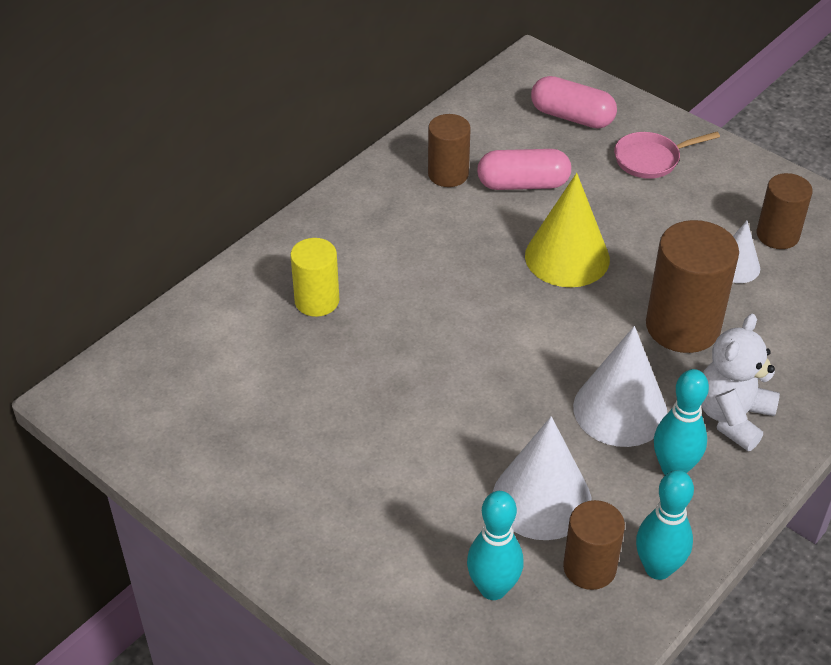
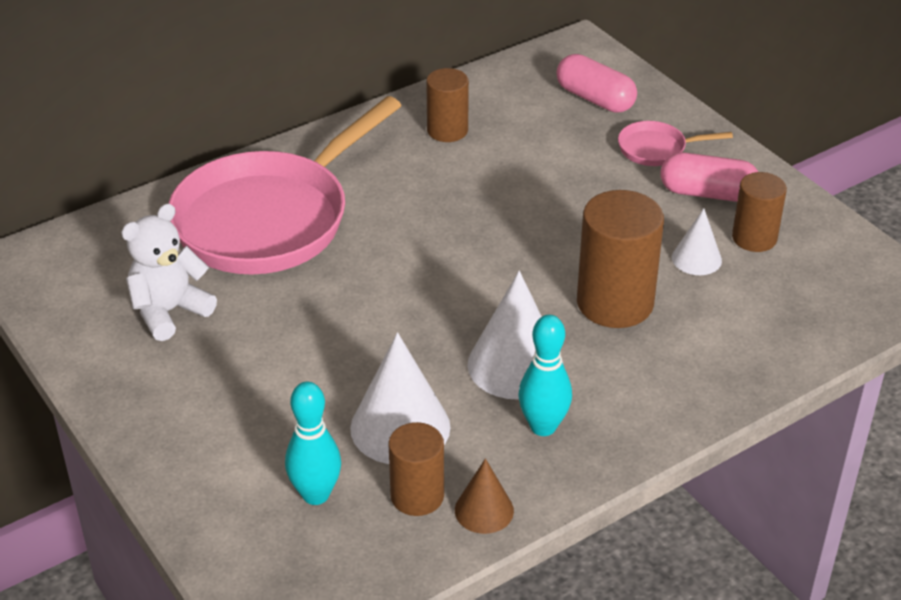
camera: 15 degrees right, 5 degrees down
(317, 301) = (269, 219): yellow cylinder -> pink pan
(523, 184) = (516, 151): pink capsule -> pink capsule (707, 193)
(567, 257) = (529, 222): yellow cone -> none
(658, 568) = (484, 510): turquoise bowling pin -> brown cone
(732, 417) = (625, 392): white teddy bear -> white teddy bear (169, 311)

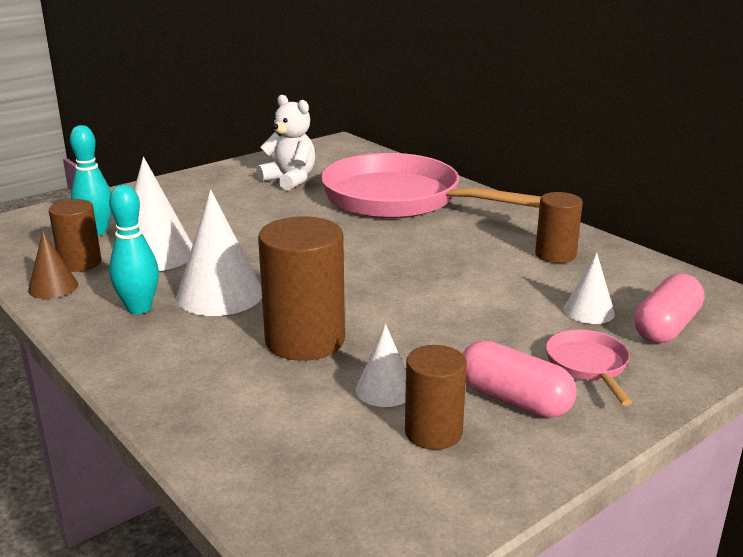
camera: 85 degrees right, 15 degrees down
(565, 132) = (589, 311): none -> white cone
(707, 193) = (514, 400): pink capsule -> pink capsule turned 60 degrees counterclockwise

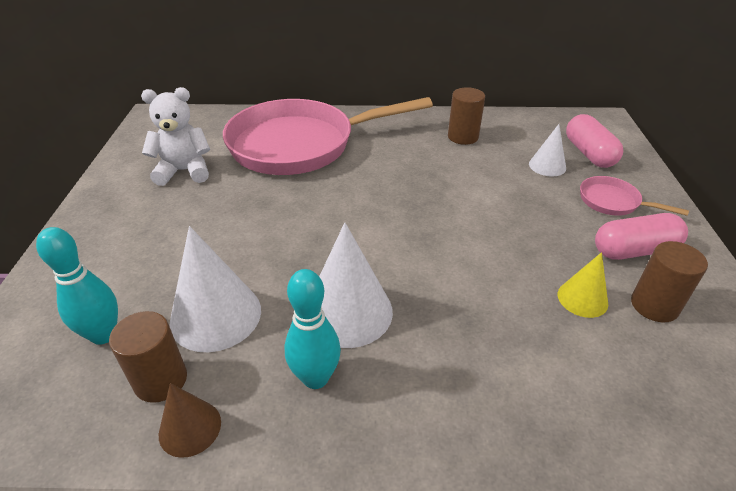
camera: 50 degrees left, 15 degrees up
(305, 340) = (476, 302): brown cylinder -> none
(384, 389) = (582, 298): white cone -> yellow cone

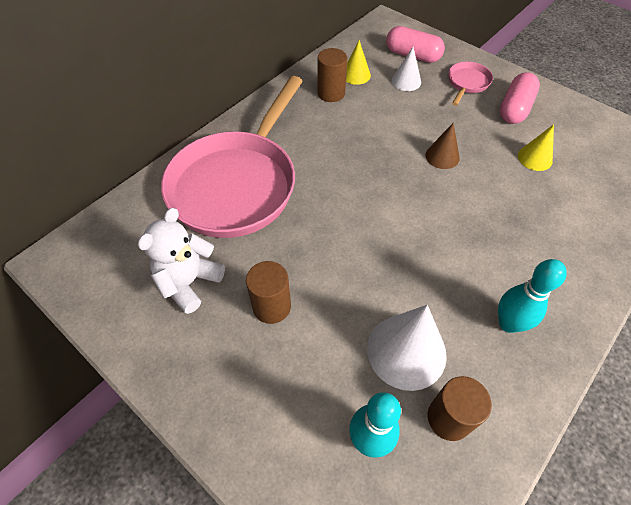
camera: 50 degrees left, 15 degrees up
(190, 428) = (505, 418): brown cone -> brown cone (442, 156)
(348, 312) = (462, 272): white cone -> none
(506, 137) = (356, 75): none -> yellow cone
(613, 202) = (467, 83): pink pan -> pink pan turned 135 degrees clockwise
(654, 305) = (560, 135): brown cylinder -> brown cylinder (271, 306)

